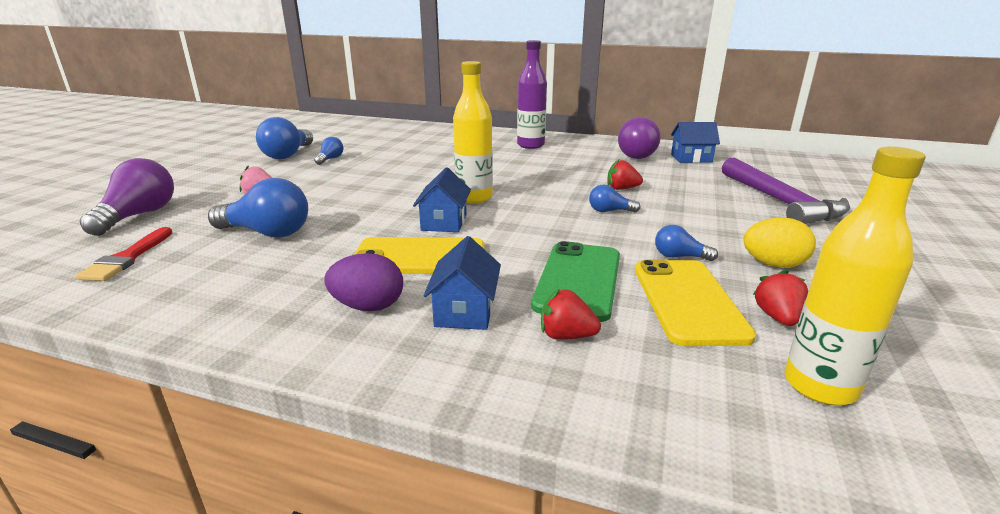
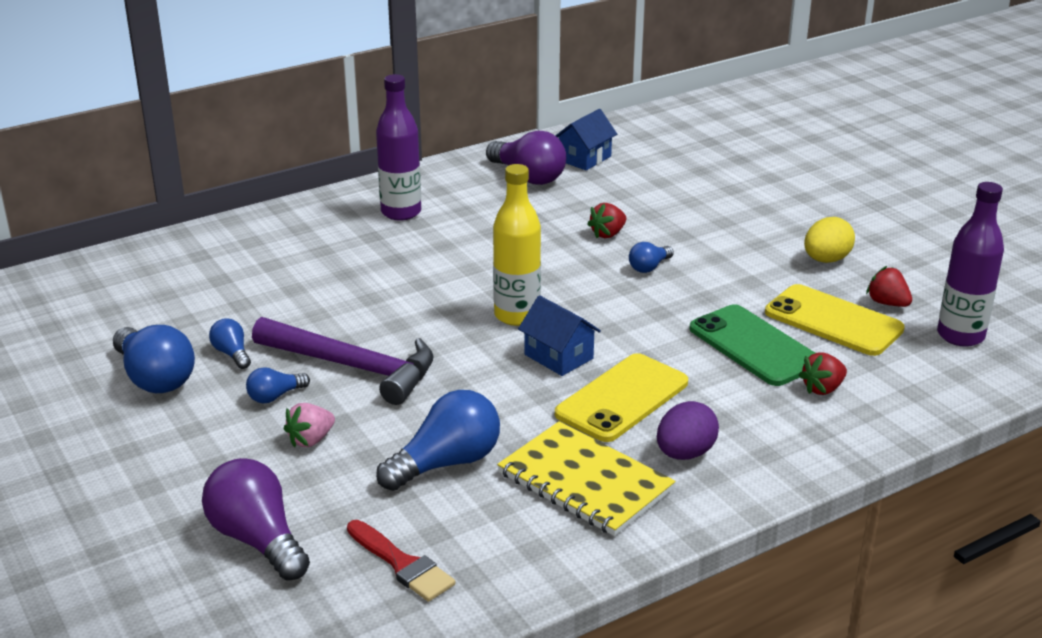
camera: 50 degrees left, 5 degrees up
(284, 281) = (585, 481): none -> yellow notebook
(465, 311) = (743, 414): blue house -> none
(679, 256) = (770, 286): blue light bulb -> blue light bulb (275, 396)
(780, 201) = (735, 187): purple hammer -> purple hammer (353, 367)
(820, 386) = (960, 336): yellow bottle -> purple bottle

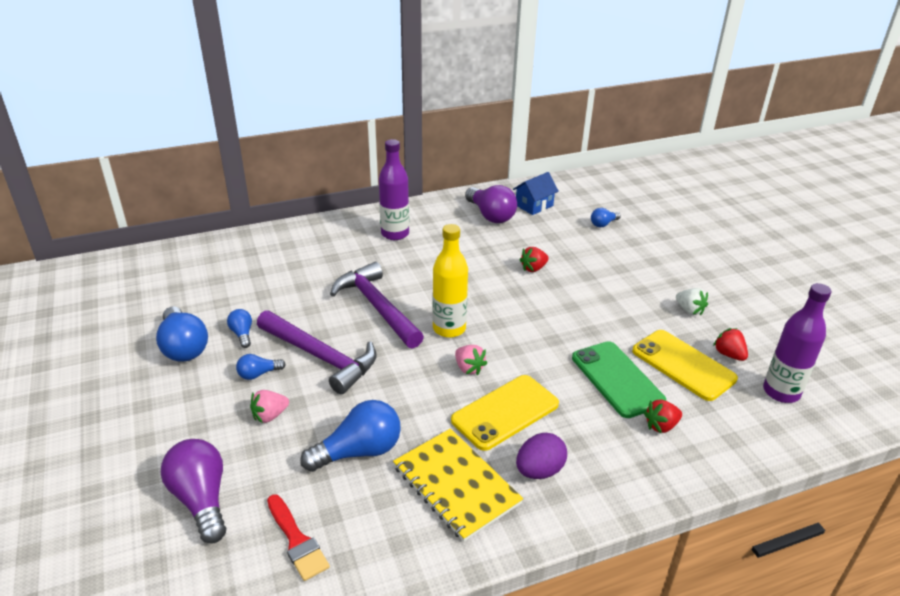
camera: 10 degrees right, 5 degrees up
(409, 302) = (377, 307): none -> purple hammer
(558, 356) = (469, 368): blue house -> pink strawberry
(649, 267) = (556, 300): blue light bulb -> blue light bulb (603, 224)
(826, 260) = (689, 310): yellow egg -> white strawberry

